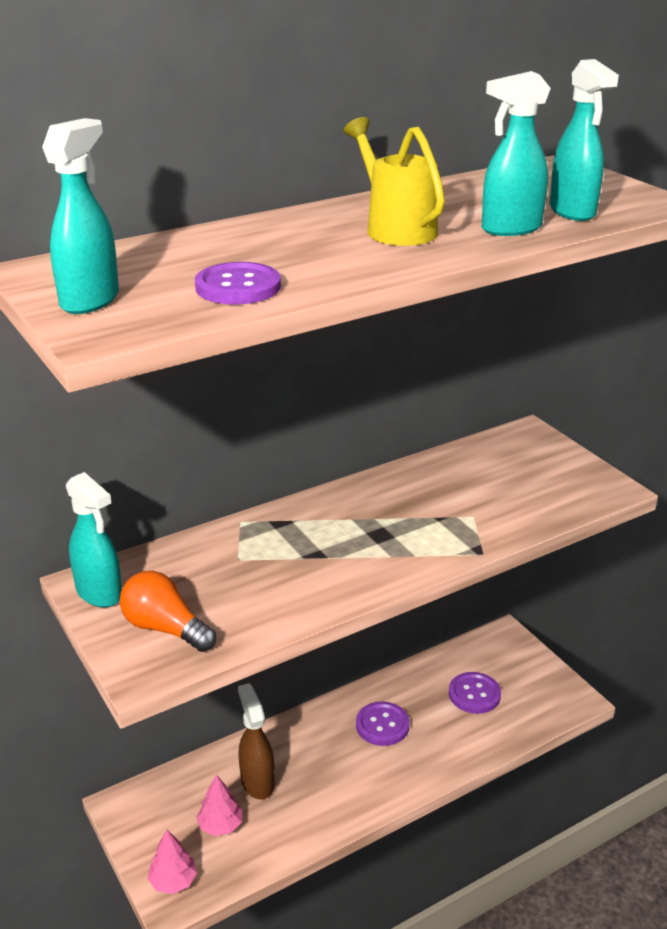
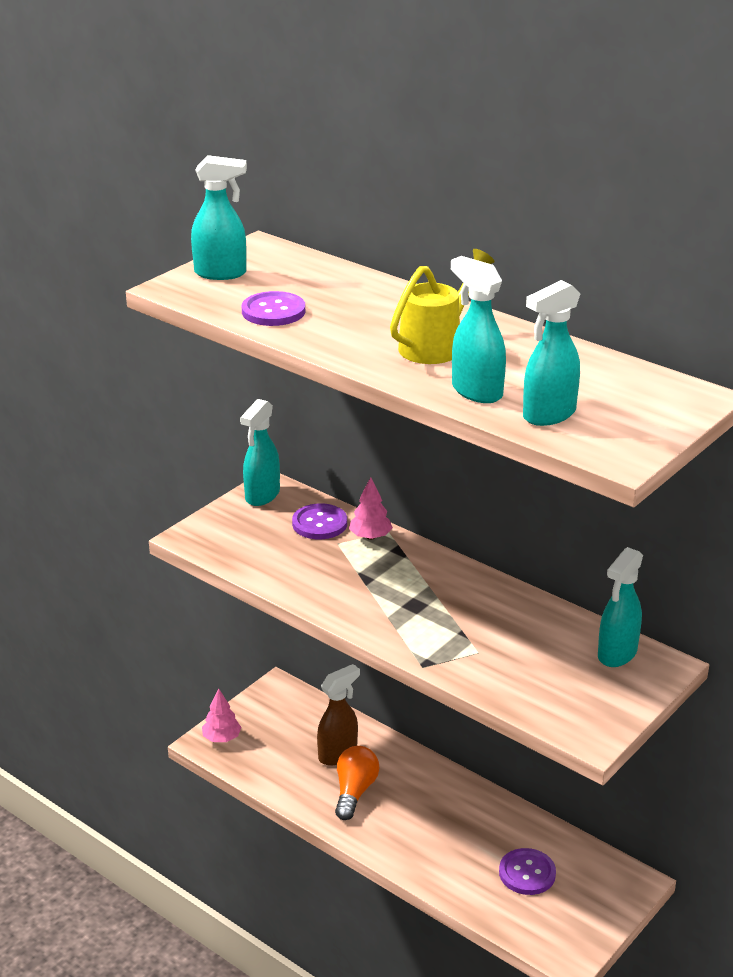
camera: 70 degrees right, 0 degrees up
(165, 628) = (238, 534): orange light bulb -> orange light bulb (354, 792)
(220, 825) = (284, 747): pink tree -> pink tree (370, 537)
(382, 725) = (446, 815): purple button -> purple button (319, 523)
(506, 448) = (617, 654): none -> turquoise spray bottle

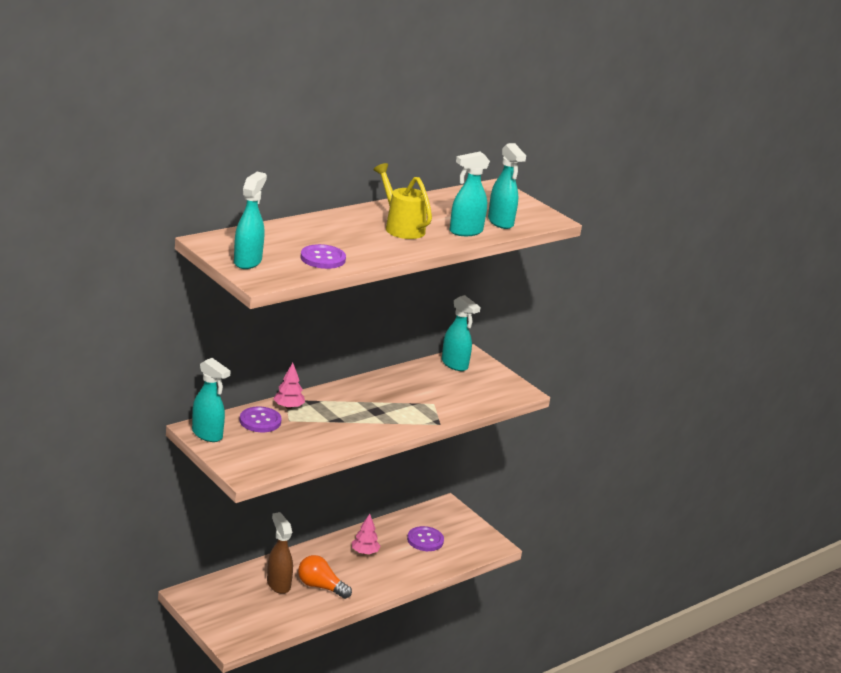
camera: 80 degrees left, 5 degrees down
(222, 738) = (230, 634): pink tree -> pink tree (364, 552)

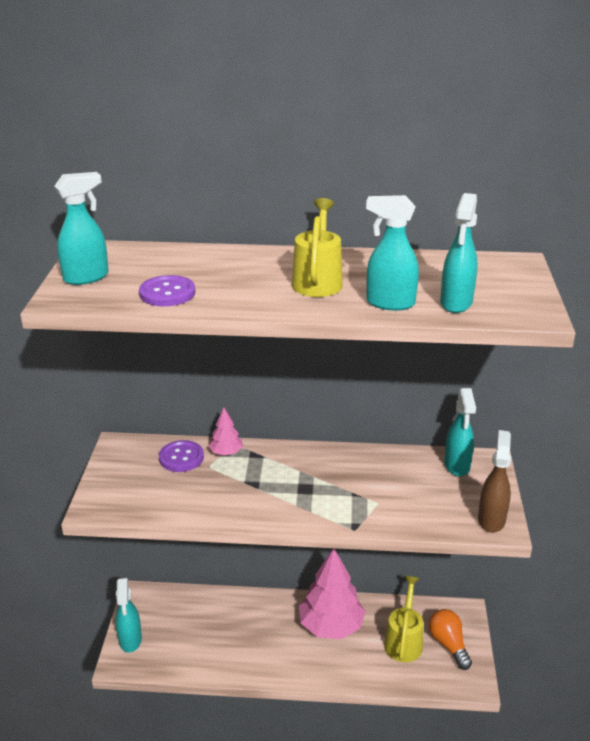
camera: 45 degrees right, 5 degrees up
(207, 435) = (118, 454): turquoise spray bottle -> turquoise spray bottle (130, 640)
(278, 584) = (220, 622): brown spray bottle -> brown spray bottle (491, 519)
(320, 587) = (253, 643): orange light bulb -> orange light bulb (448, 645)
(364, 552) = (331, 626): pink tree -> pink tree, size x2.11
(425, 540) = (404, 641): purple button -> yellow watering can

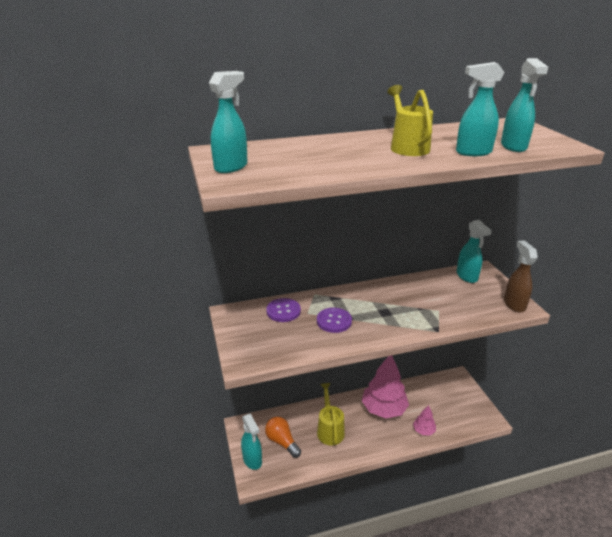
camera: 20 degrees left, 0 degrees up
(167, 293) = (309, 168): purple button -> purple button (334, 321)
(226, 452) = (313, 301): pink tree -> pink tree (423, 430)
(404, 641) = (434, 405): yellow watering can -> yellow watering can (330, 429)
(448, 645) = (461, 400): orange light bulb -> orange light bulb (282, 442)

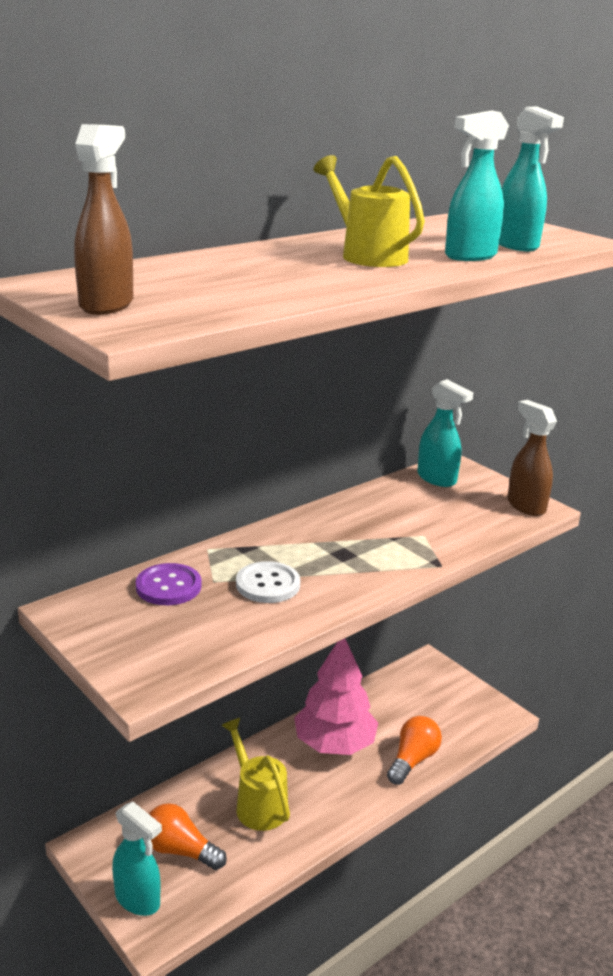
camera: 25 degrees left, 5 degrees down
(231, 167) = (107, 304): turquoise spray bottle -> brown spray bottle
(334, 321) = (268, 584): purple button -> white button
(423, 430) = (412, 760): pink tree -> orange light bulb

